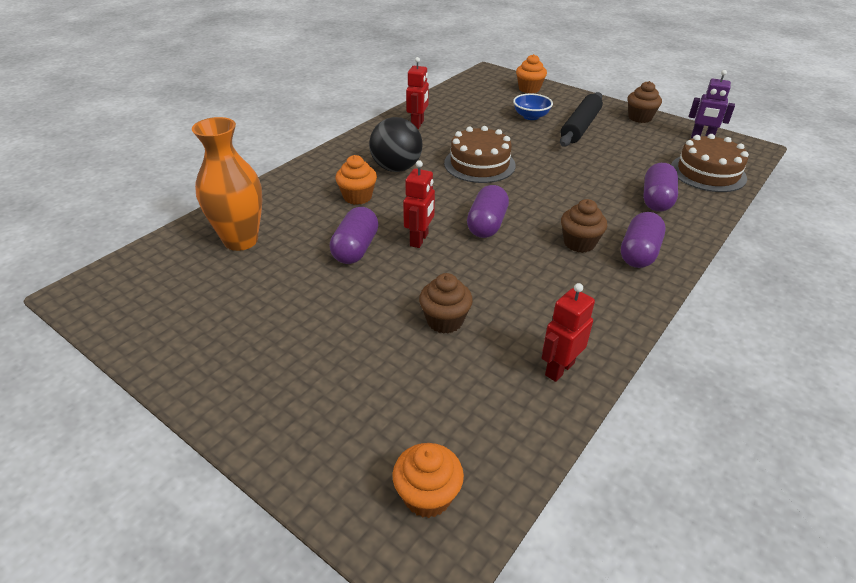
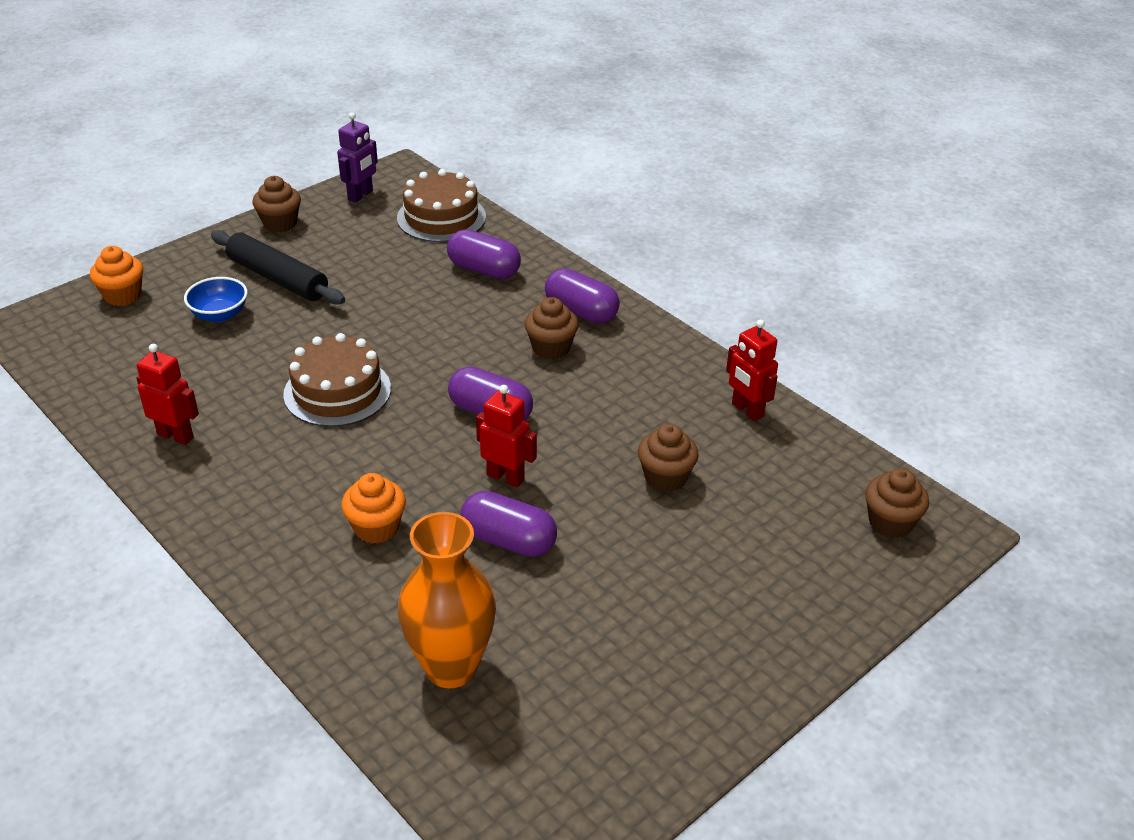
camera: 80 degrees left, 0 degrees up
(396, 168) = (310, 477): black ball -> none
(427, 496) = (890, 522): orange cupcake -> brown cupcake

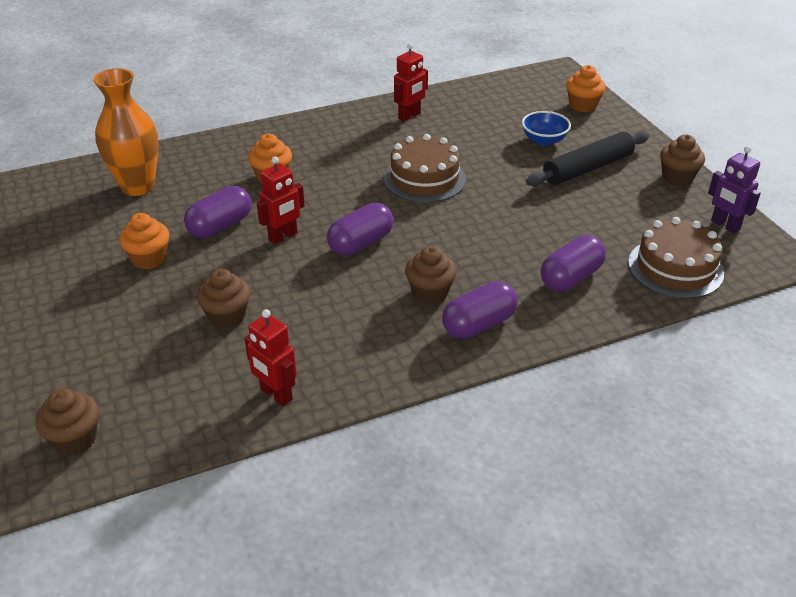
camera: 110 degrees right, 0 degrees up
(605, 582) = (149, 259): none -> orange cupcake
(747, 410) = (276, 395): red robot -> red robot turned 120 degrees counterclockwise

